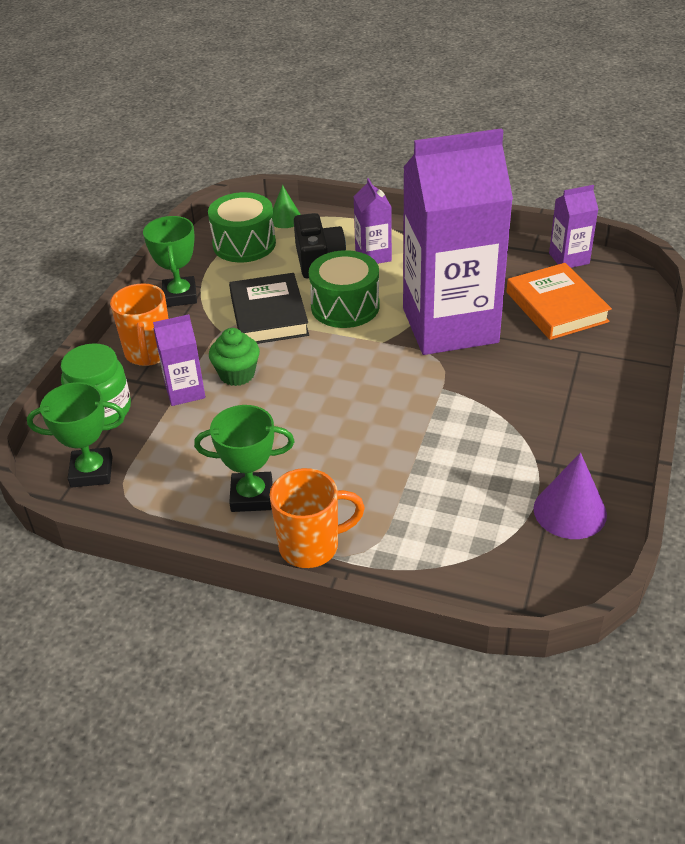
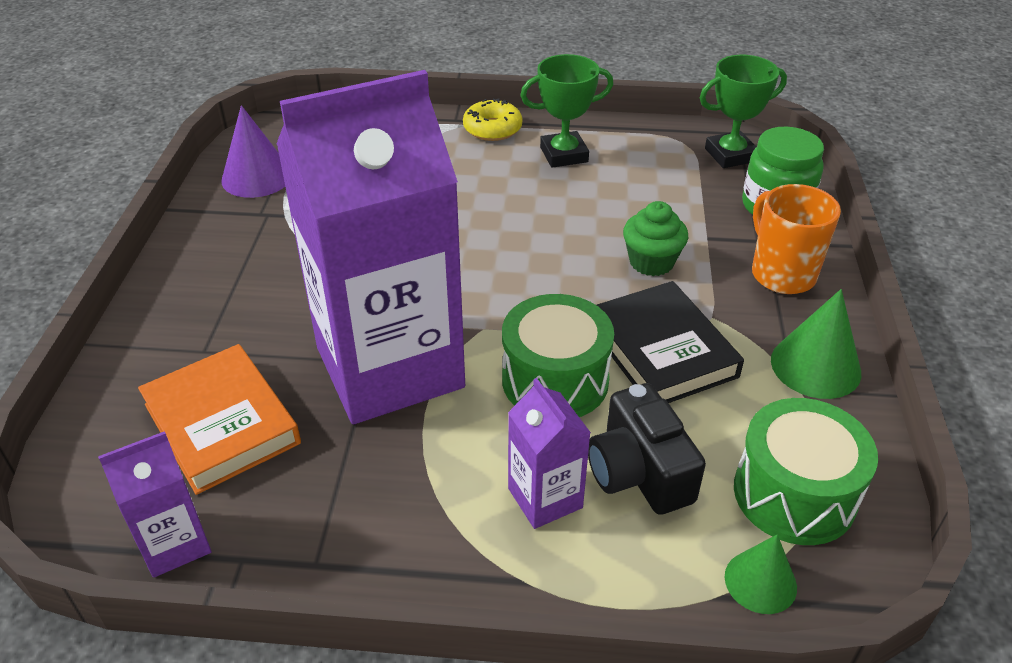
camera: 165 degrees right, 0 degrees up
(180, 296) = (815, 366): green trophy -> green cone
(185, 391) = (699, 236): purple carton -> none
(311, 546) = (492, 129): orange mug -> yellow donut

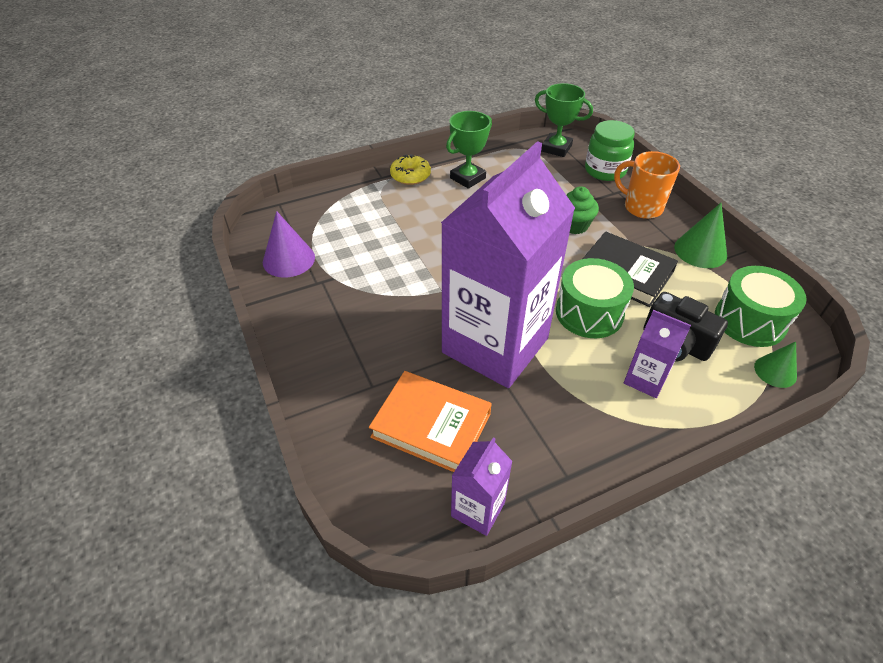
camera: 30 degrees left, 5 degrees up
(730, 155) = (556, 148): green trophy -> green trophy turned 75 degrees clockwise

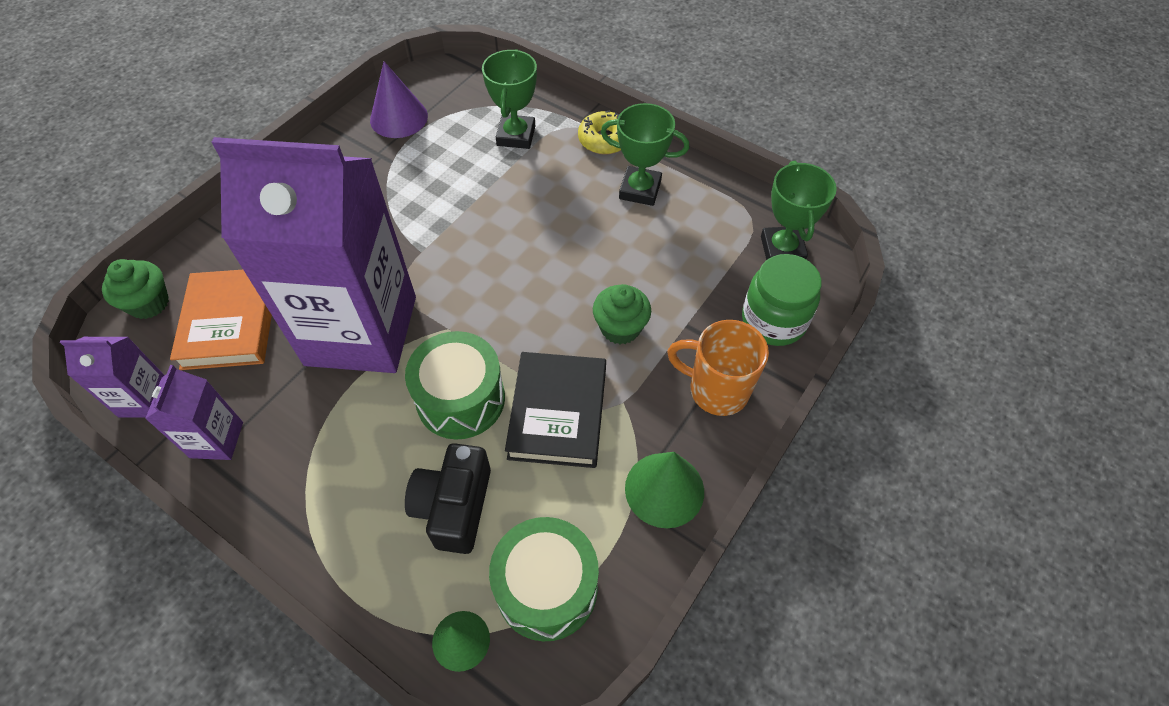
camera: 60 degrees right, 10 degrees up
(364, 481) = (149, 303): none -> green cupcake
(368, 210) = (516, 136): none -> green trophy
(641, 207) = (716, 390): orange mug -> orange mug turned 75 degrees counterclockwise
(645, 379) = (376, 491): purple carton -> purple carton (216, 440)

